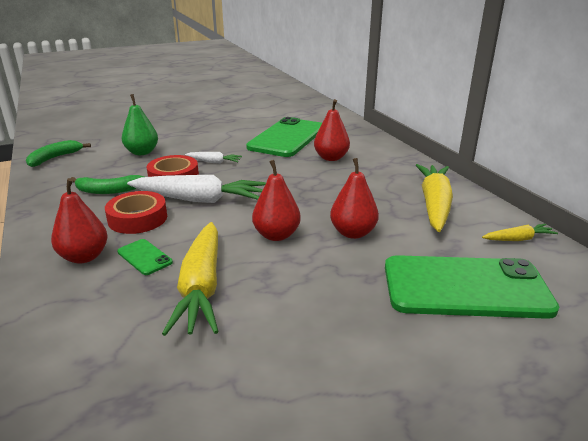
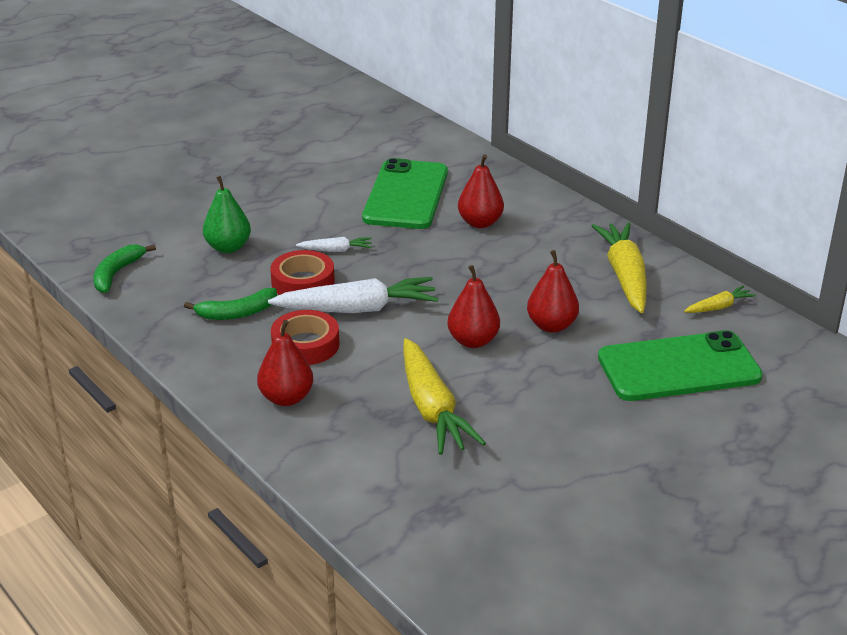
camera: 15 degrees left, 5 degrees up
(144, 257) = (351, 388): green phone -> none

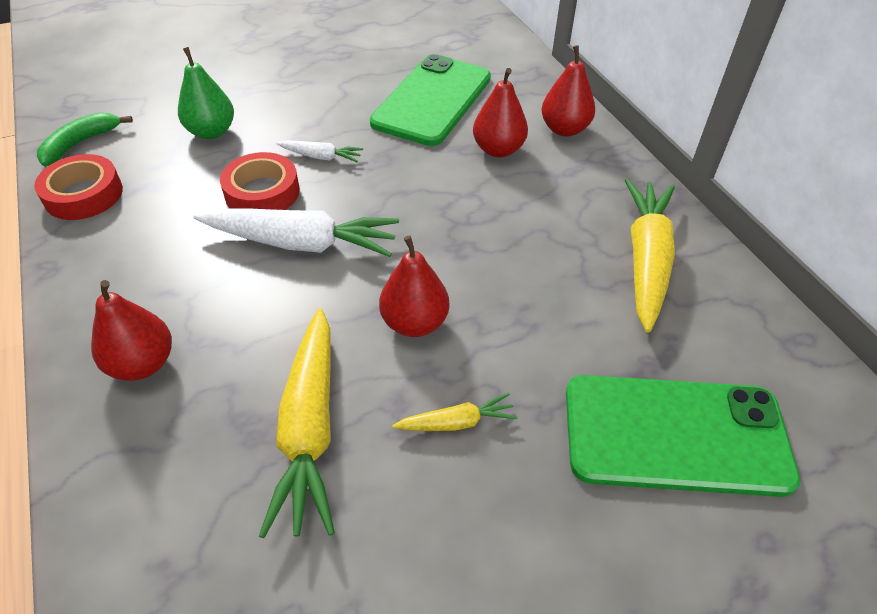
camera: 15 degrees right, 15 degrees up
(237, 313) = (166, 221): green banana -> none
(305, 345) = (213, 283): red tape -> red tape (83, 194)
(551, 325) = (524, 319): red pear -> red pear (564, 129)
(719, 307) = (760, 336): yellow carrot -> yellow carrot (457, 422)

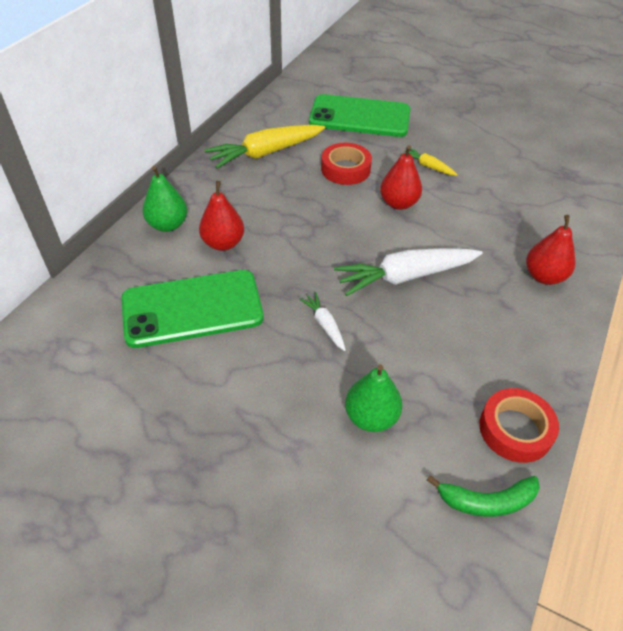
camera: 130 degrees left, 0 degrees up
(262, 192) = (391, 328): red tape -> red tape (345, 169)
(302, 243) = (405, 277): white carrot -> white carrot turned 75 degrees counterclockwise
(310, 429) = (487, 202): yellow carrot -> none
(564, 129) = (168, 225): red pear -> green pear
(675, 434) = (359, 117): green phone -> green phone turned 45 degrees counterclockwise

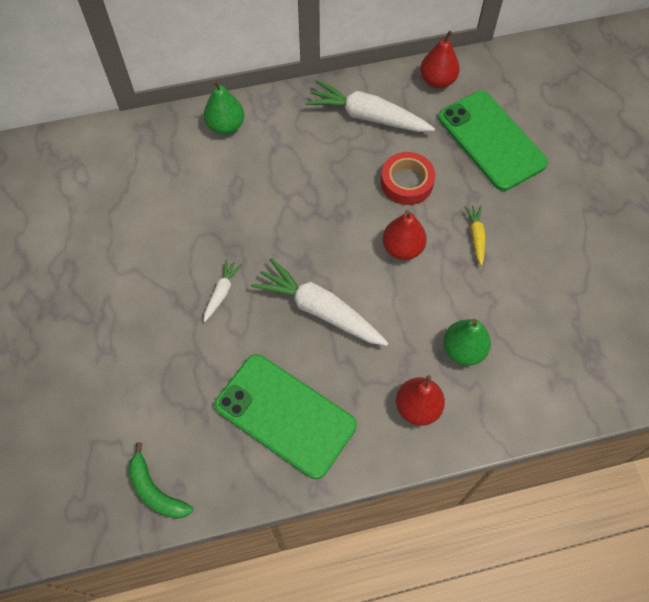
camera: 50 degrees right, 15 degrees up
(192, 309) = (164, 206): green phone -> green phone (285, 415)
(223, 243) = (240, 172): red pear -> red pear (437, 81)
(265, 153) = (367, 116): yellow carrot -> white carrot
(371, 417) = (166, 377): green pear -> green pear (463, 350)
(515, 429) = (232, 475): red tape -> none

